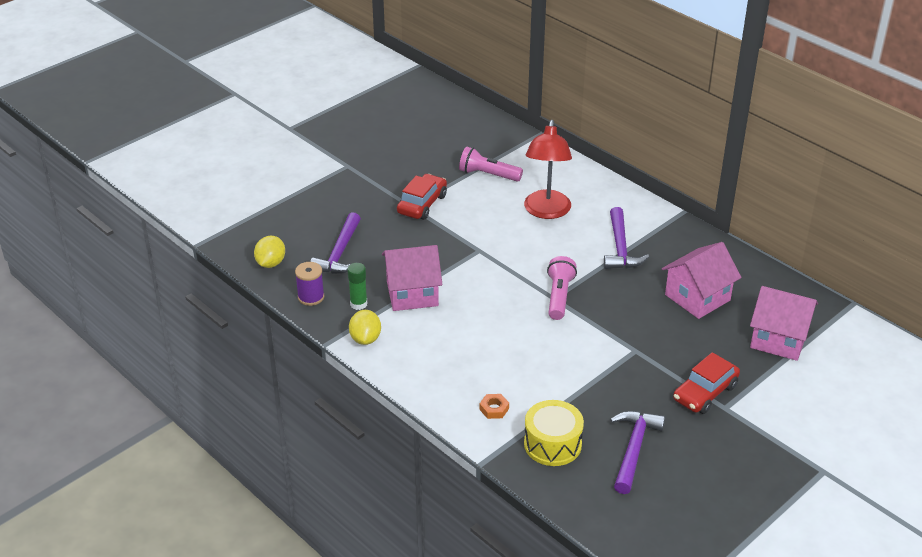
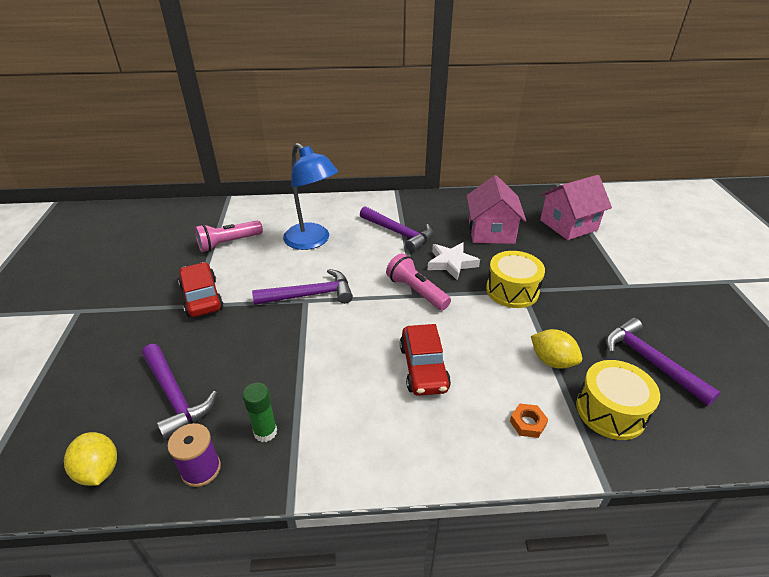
camera: 50 degrees left, 0 degrees up
(365, 339) = (323, 463): yellow lemon -> yellow lemon (552, 361)
(412, 293) = (303, 378): pink house -> none
(487, 249) = (310, 295): none -> purple hammer
(546, 211) = (312, 241): red lamp -> blue lamp
(619, 296) = (451, 263): none -> white star
(627, 345) = (512, 290): none -> yellow drum
(705, 393) = (602, 285): red car -> red car (423, 368)

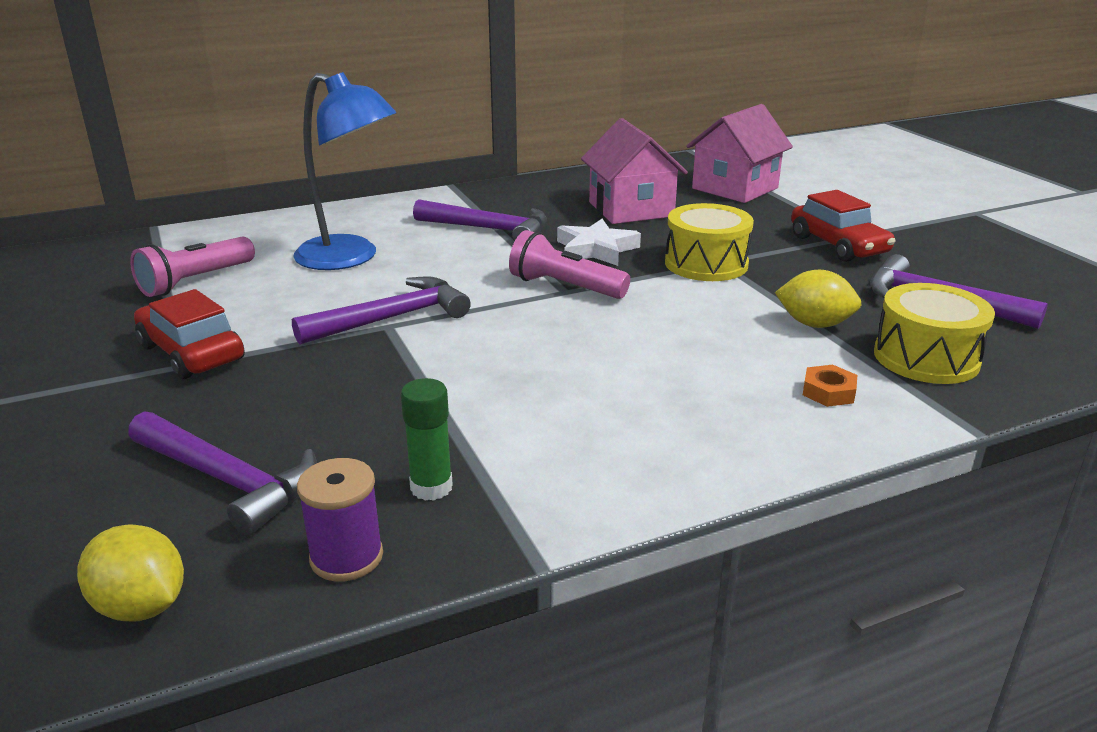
camera: 20 degrees left, 10 degrees down
(423, 368) = (637, 365): red car -> red car (838, 245)

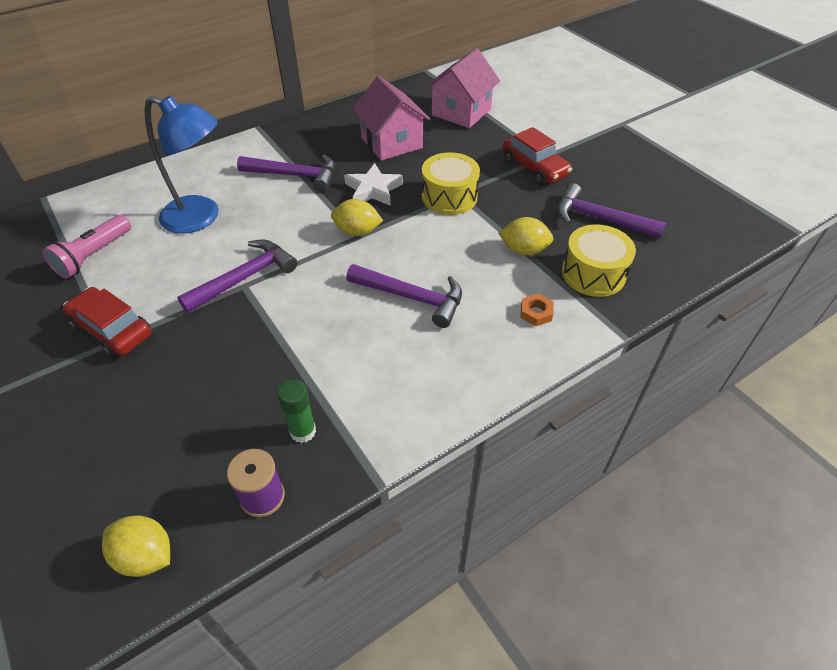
camera: 10 degrees left, 20 degrees up
(228, 480) = (171, 445): purple hammer -> purple hammer (412, 297)
(564, 287) = (357, 231): pink flashlight -> yellow lemon

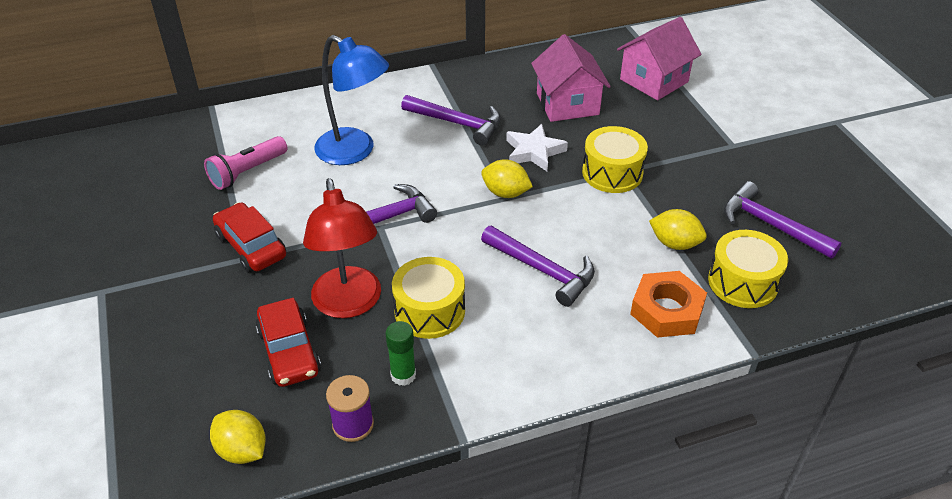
camera: 15 degrees right, 5 degrees down
(229, 369) = (349, 304): none -> red lamp
(313, 359) = (429, 311): none -> yellow drum
(534, 168) = (716, 157): red car -> red car (289, 351)
(536, 313) = (666, 310): orange nut -> orange nut, size x2.01

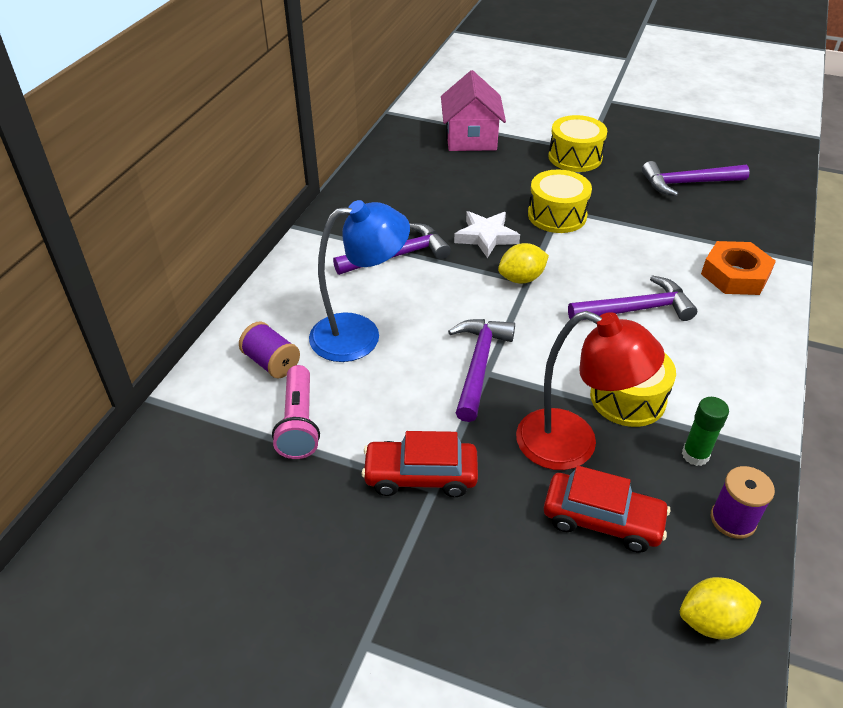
camera: 50 degrees left, 0 degrees up
(288, 132) = (271, 362): none -> purple spool
(567, 104) = (446, 189): pink house -> none
(675, 243) = (667, 232): yellow lemon -> none
(742, 282) = (735, 227): yellow drum -> yellow drum (575, 157)

